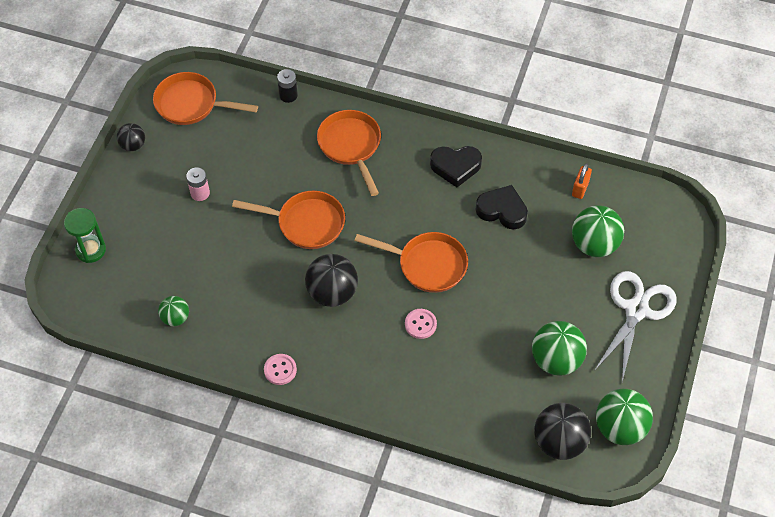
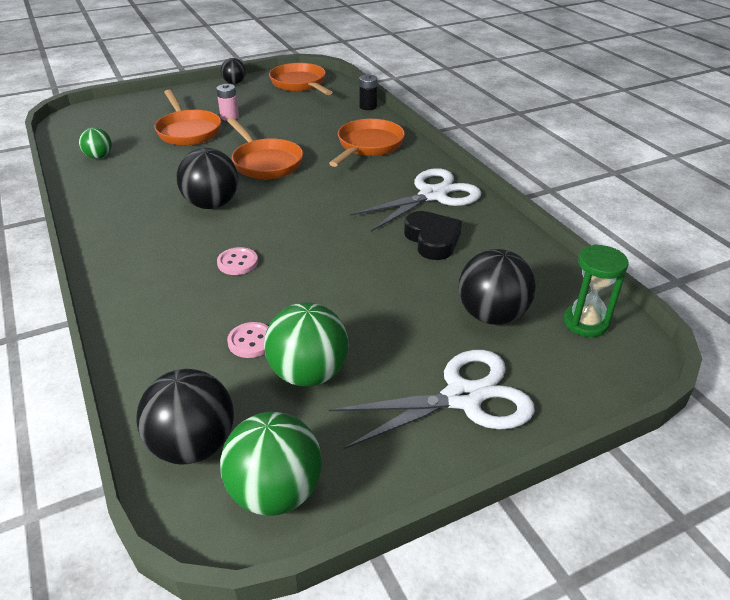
camera: 45 degrees right, 20 degrees down
(90, 250) = (124, 106): green hourglass -> green hourglass (585, 323)
(280, 370) = (96, 219): pink button -> pink button (251, 341)
(428, 265) = (310, 233): orange pan -> orange pan (188, 131)
(455, 167) = (433, 195): black heart -> white scissors
(580, 188) = (536, 269): orange padlock -> none
(594, 244) = (492, 315): green ball -> black ball

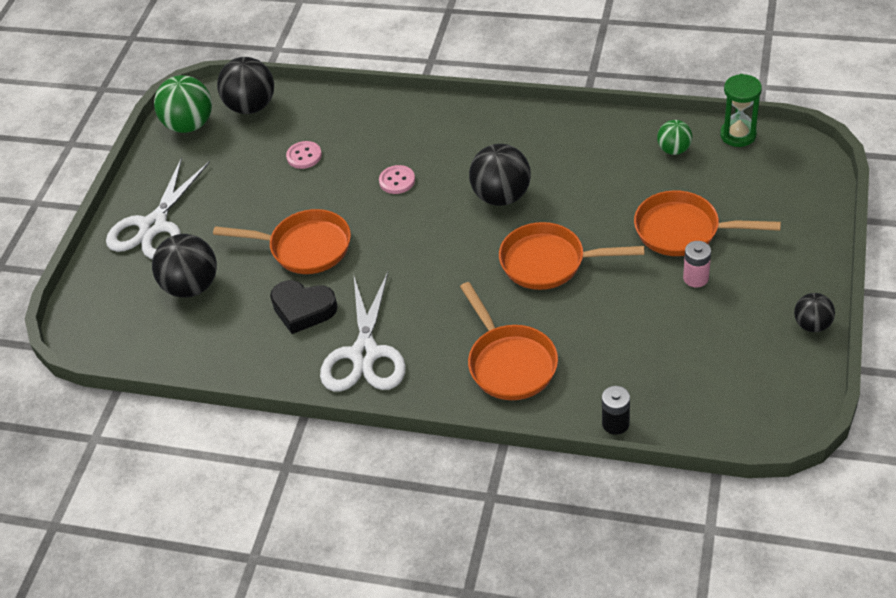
camera: 135 degrees right, 10 degrees up
(300, 84) = (754, 392): orange pan -> orange pan (305, 247)
(308, 373) = (248, 170): green ball -> none
(585, 323) = (128, 332): green hourglass -> green hourglass (738, 135)

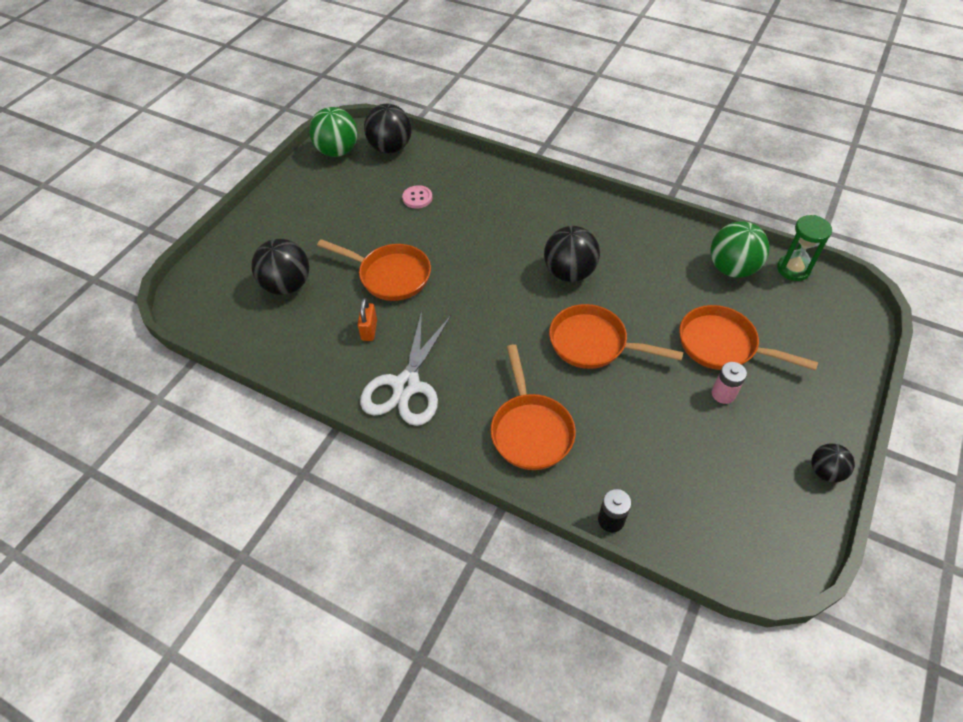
camera: 10 degrees right, 5 degrees up
(153, 226) = (277, 227): white scissors -> none
(303, 309) = (369, 330): black heart -> orange padlock
(397, 181) = (485, 237): pink button -> none
(674, 150) = (732, 268): green ball -> green ball, size x1.74

